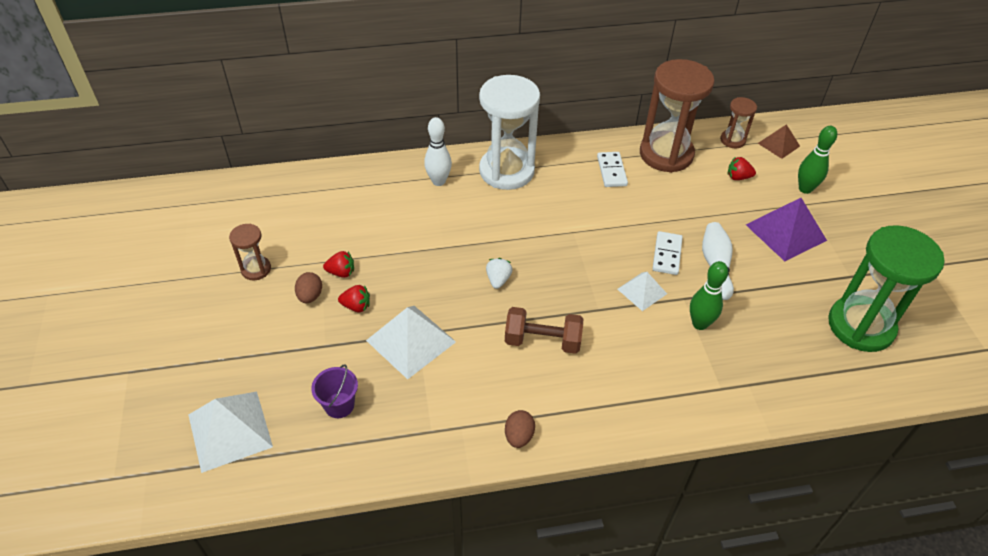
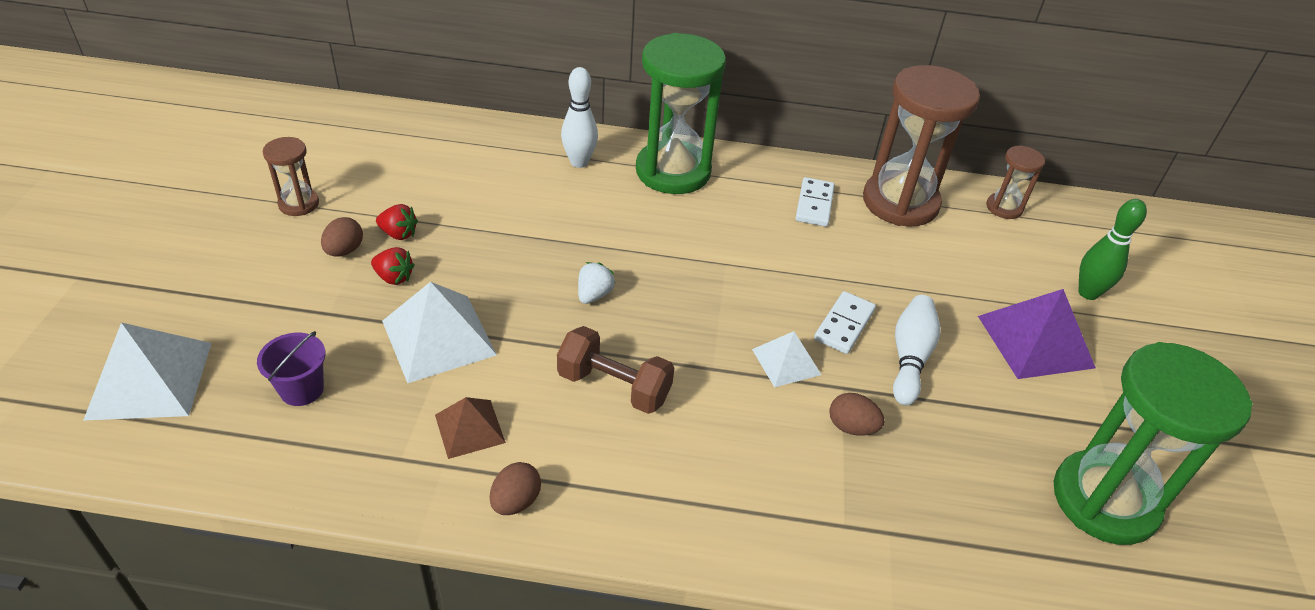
camera: 15 degrees right, 5 degrees down
(506, 171) = (673, 171): white hourglass -> green hourglass
(699, 324) = (851, 427): green bowling pin -> brown egg
(738, 177) = (992, 254): red strawberry -> none
(778, 144) = (1070, 228): brown pyramid -> brown pyramid (469, 428)

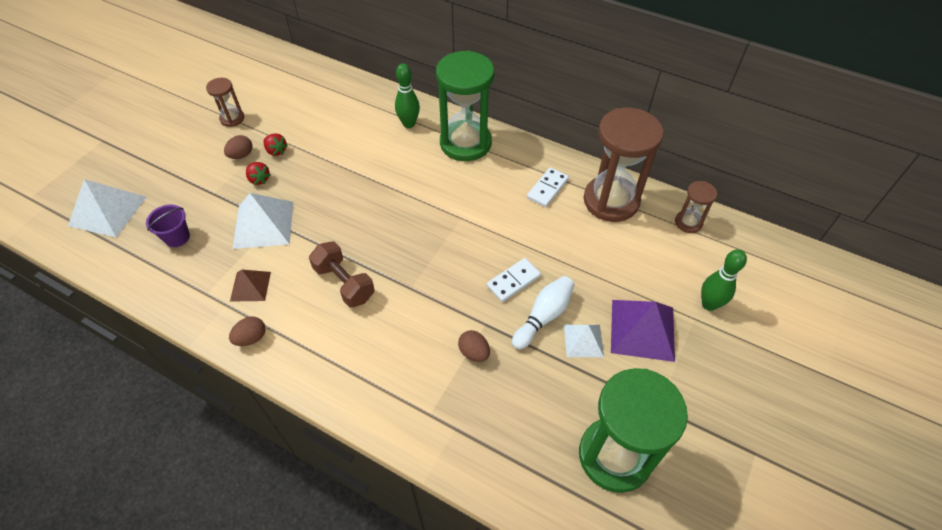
camera: 25 degrees right, 10 degrees up
(579, 162) = (409, 124): white bowling pin -> green bowling pin
(594, 295) = (366, 219): white strawberry -> none
(786, 361) = (459, 296): white pyramid -> white pyramid (583, 340)

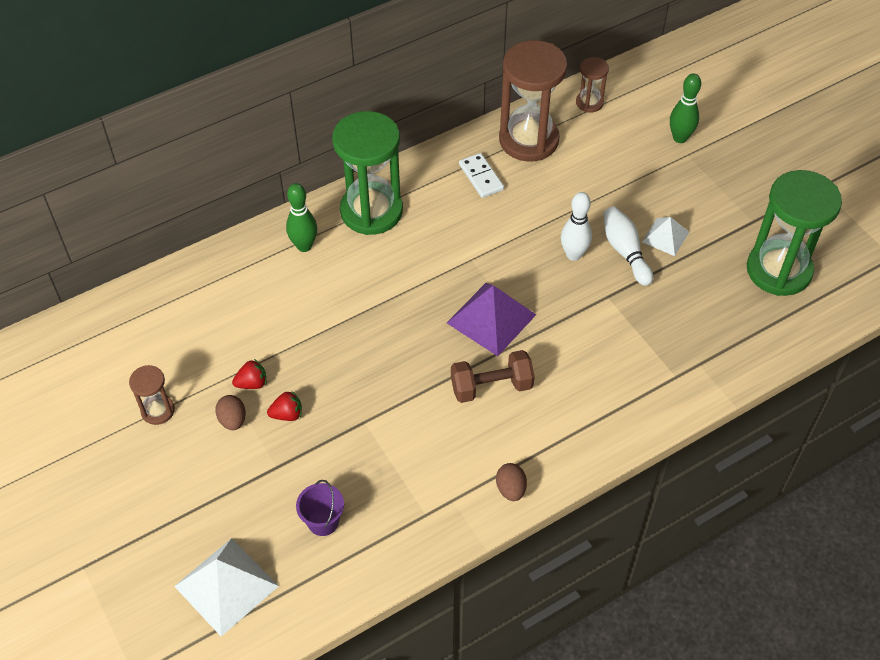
camera: 60 degrees left, 0 degrees up
(250, 286) = (442, 470): brown pyramid -> none
(263, 224) = (362, 431): white pyramid -> none
(474, 352) = (632, 318): brown egg -> none
(513, 281) = (573, 254): white domino -> white bowling pin
(642, 329) = (678, 193): purple pyramid -> purple pyramid (491, 318)

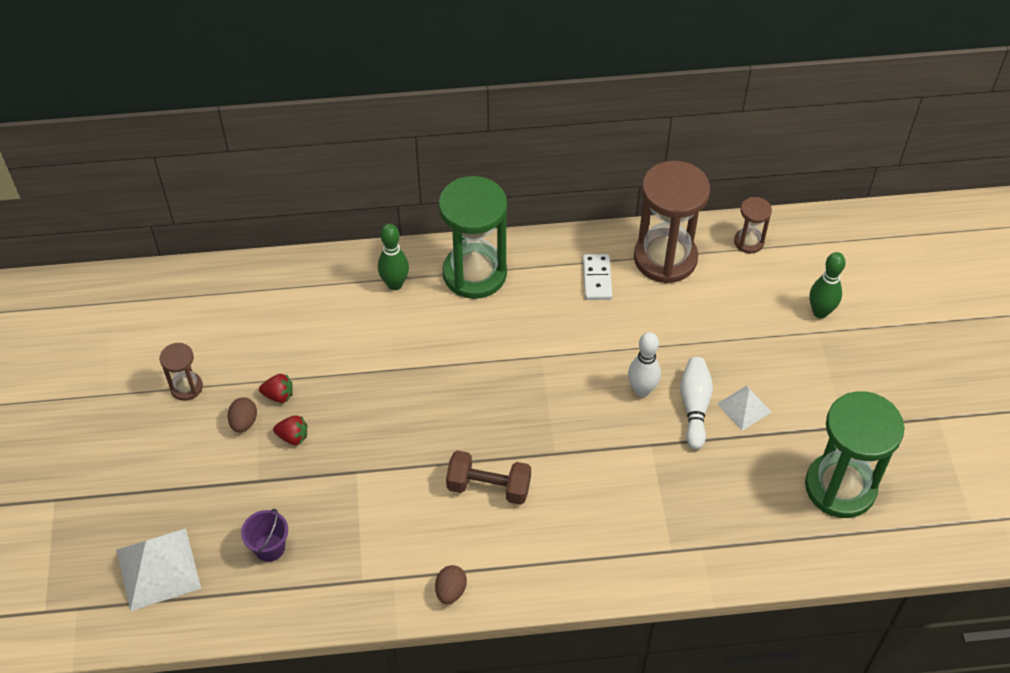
camera: 25 degrees right, 0 degrees up
(491, 318) = (526, 421): purple pyramid -> none

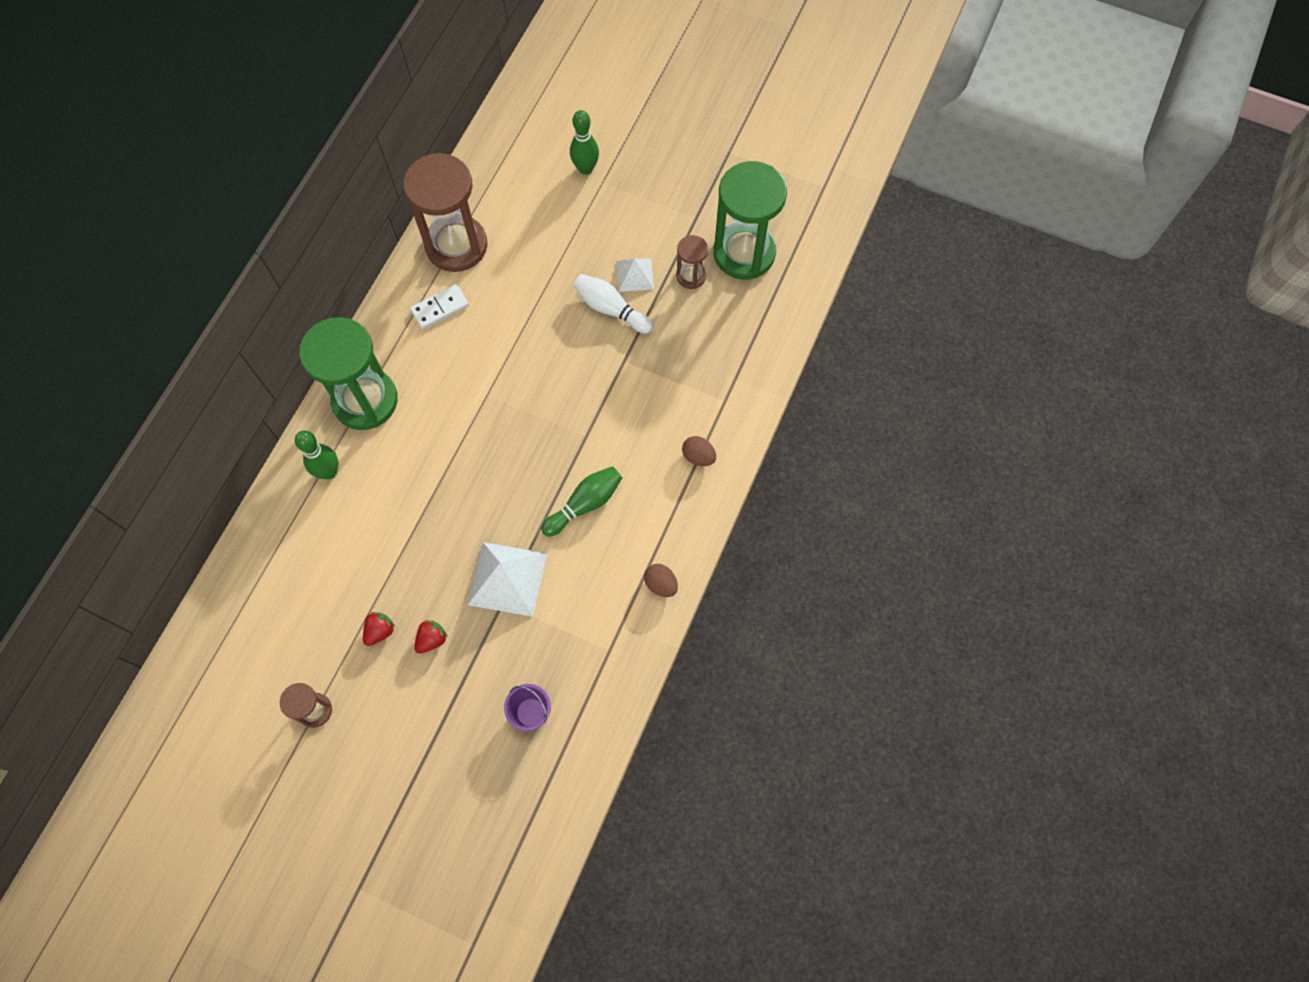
camera: 60 degrees left, 15 degrees up
(158, 569) = (492, 820): white pyramid -> white pyramid (507, 578)
(244, 422) = (388, 675): brown egg -> brown egg (698, 456)
(489, 487) = (585, 504): brown dumbbell -> green bowling pin
(597, 278) = (440, 308): white domino -> white domino turned 60 degrees counterclockwise
(642, 390) = (570, 338): white bowling pin -> none
(748, 242) = (484, 176): brown hourglass -> brown hourglass (691, 276)

